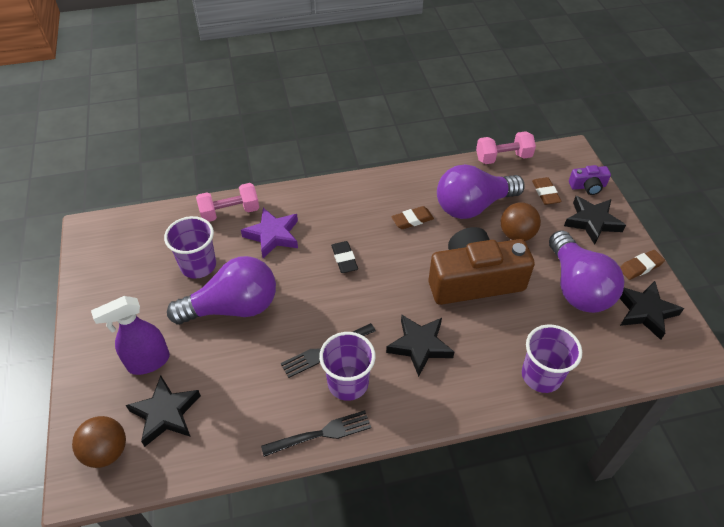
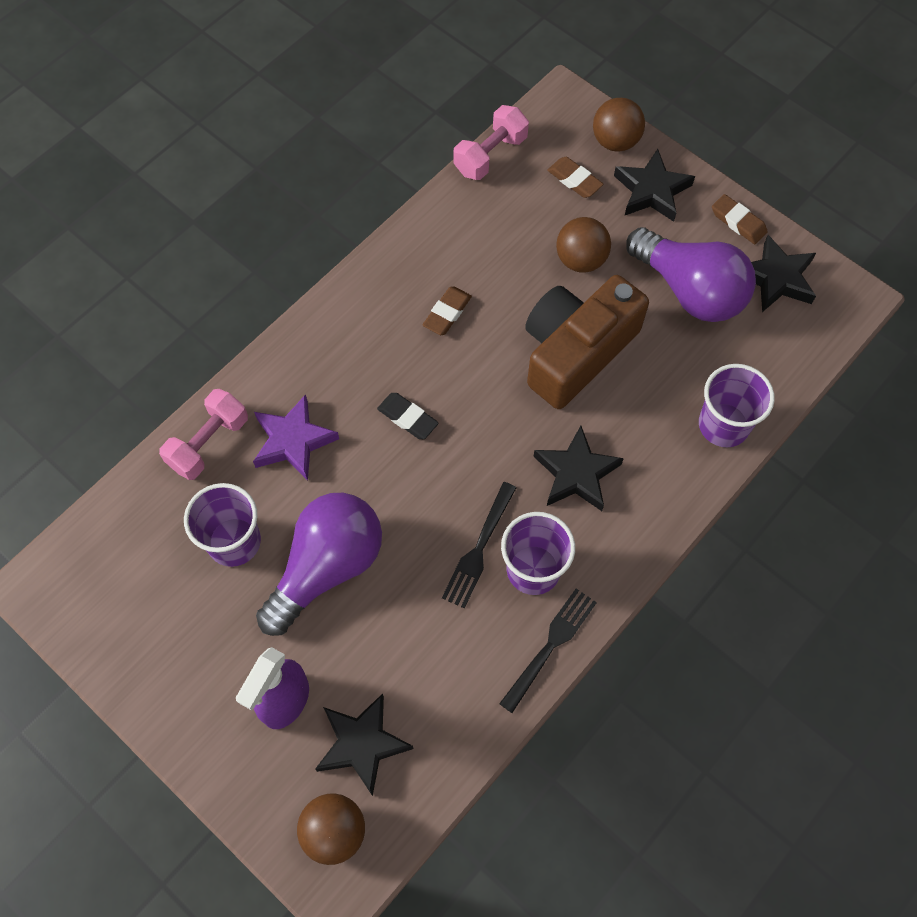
camera: 35 degrees left, 15 degrees up
(473, 206) = (504, 249): purple light bulb -> none
(588, 186) = (615, 141): purple camera -> brown ball
(640, 267) = (738, 222): brown eraser -> brown eraser turned 75 degrees counterclockwise

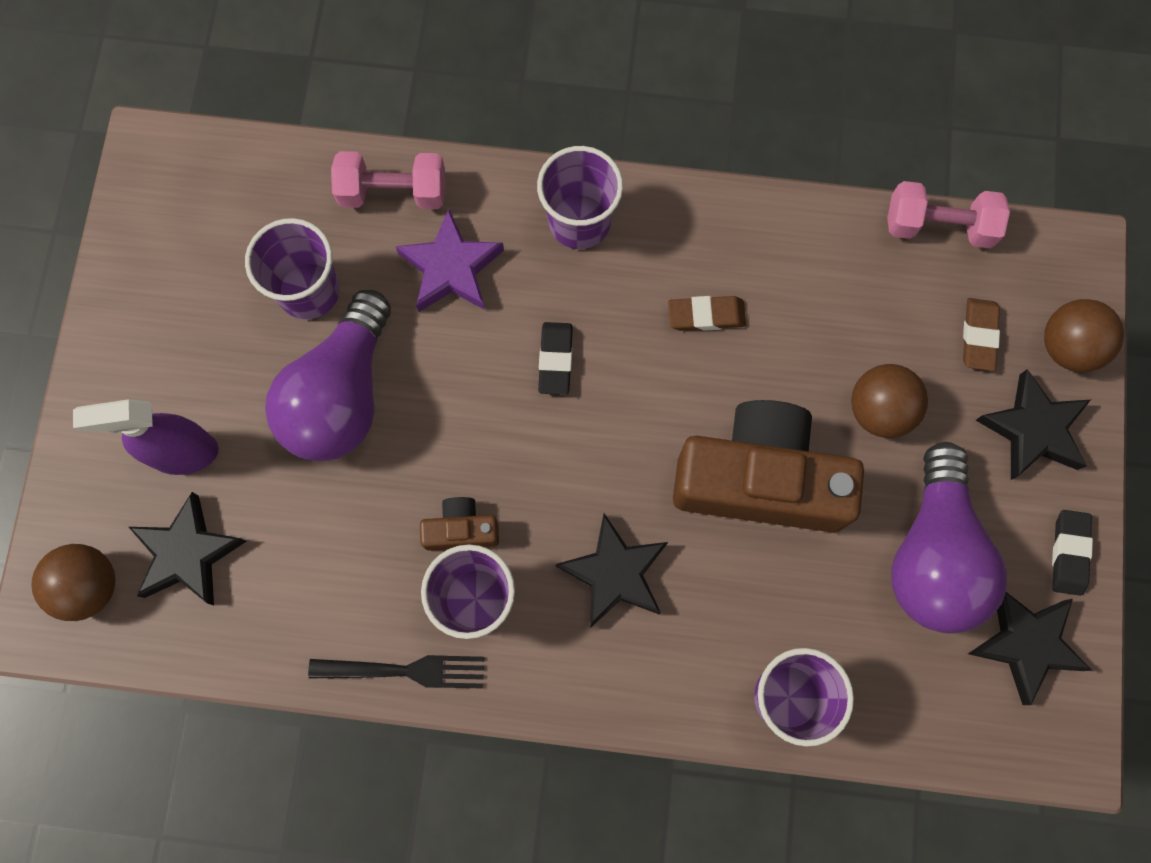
camera: 55 degrees right, 10 degrees up
(325, 344) = (579, 221): none -> purple cup
(327, 567) = (341, 395): purple light bulb -> purple light bulb turned 105 degrees clockwise
(479, 549) = (461, 529): black fork -> brown camera
(738, 222) = (1069, 553): brown eraser -> black eraser

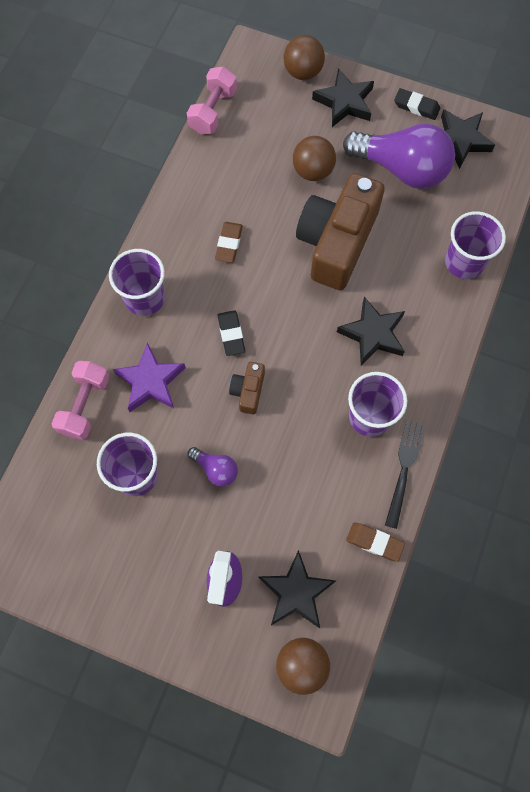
camera: 75 degrees left, 5 degrees down
(341, 395) = (216, 469): purple light bulb -> purple light bulb, size x0.45
(461, 529) = (324, 415): brown camera -> brown camera (248, 391)
(555, 360) = (231, 334): black eraser -> black eraser turned 60 degrees clockwise
(978, 336) = (284, 111): brown eraser -> brown eraser (374, 542)

